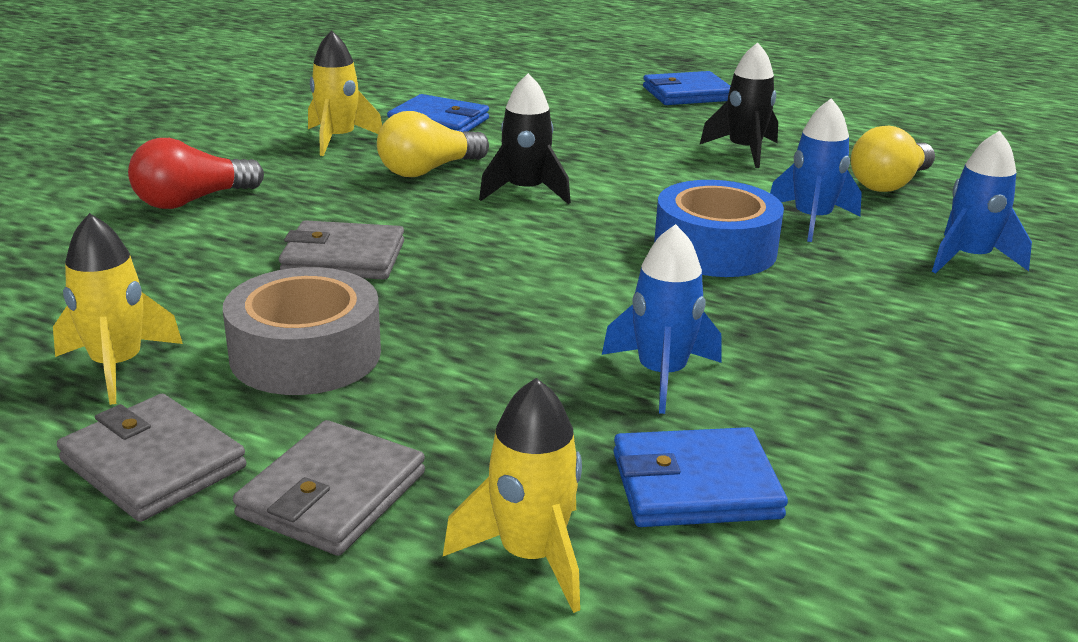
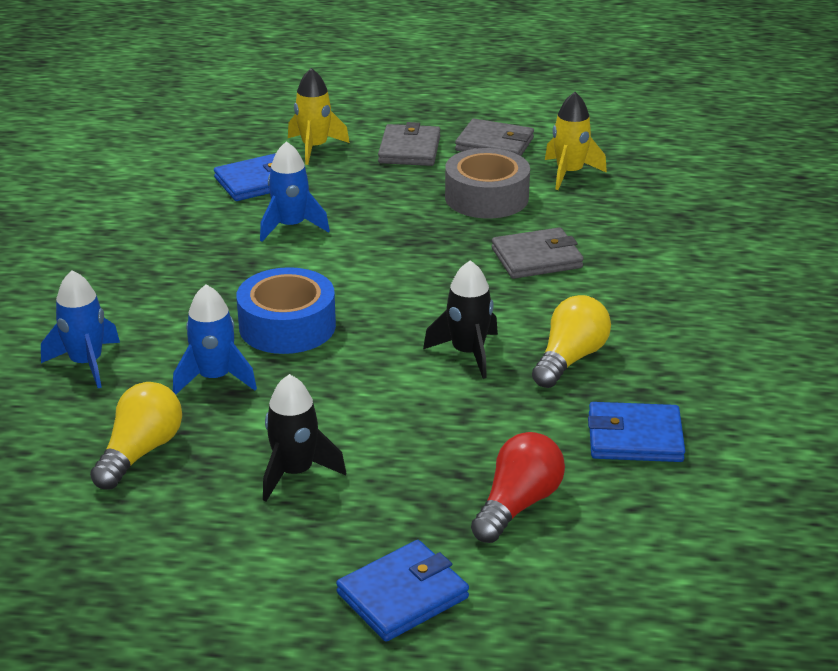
camera: 160 degrees right, 5 degrees up
(192, 201) = (700, 279): red light bulb -> red light bulb (517, 504)
(338, 140) = (692, 380): yellow rocket -> none

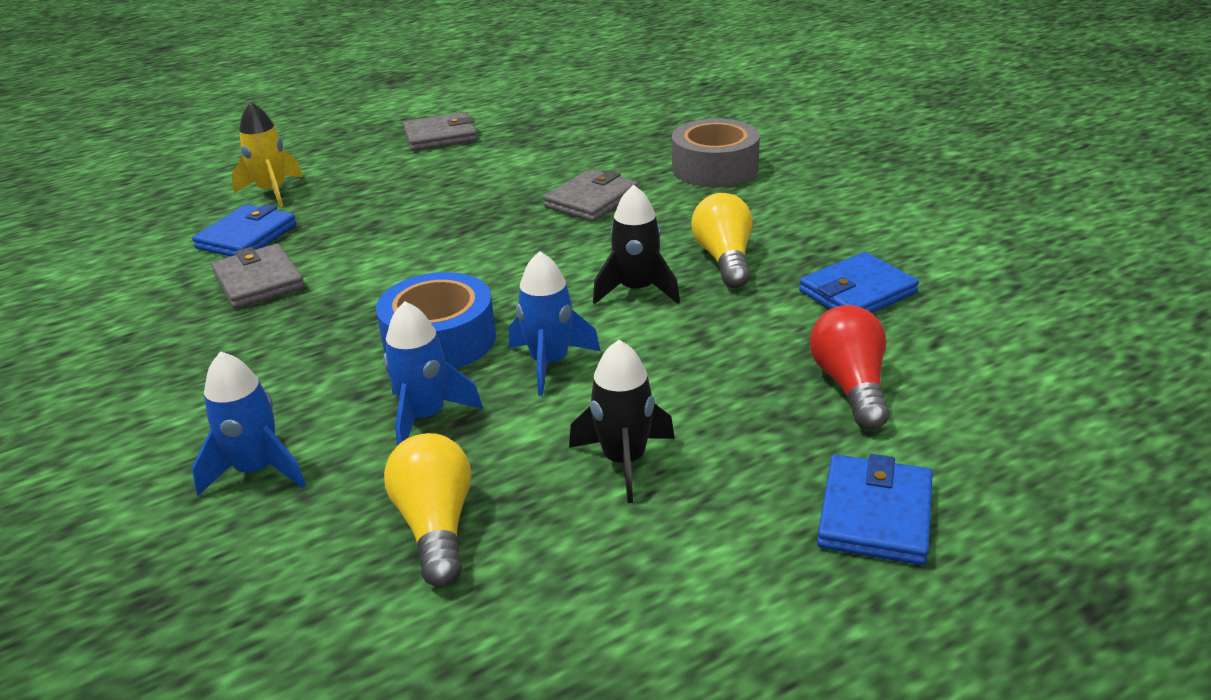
camera: 35 degrees left, 0 degrees up
(291, 226) = (332, 259): blue rocket -> blue rocket (550, 363)
(409, 150) = (368, 164): grey wallet -> grey wallet (259, 281)
(486, 197) = (487, 174): grey tape -> grey tape (715, 168)
(569, 173) = (532, 135): yellow rocket -> none

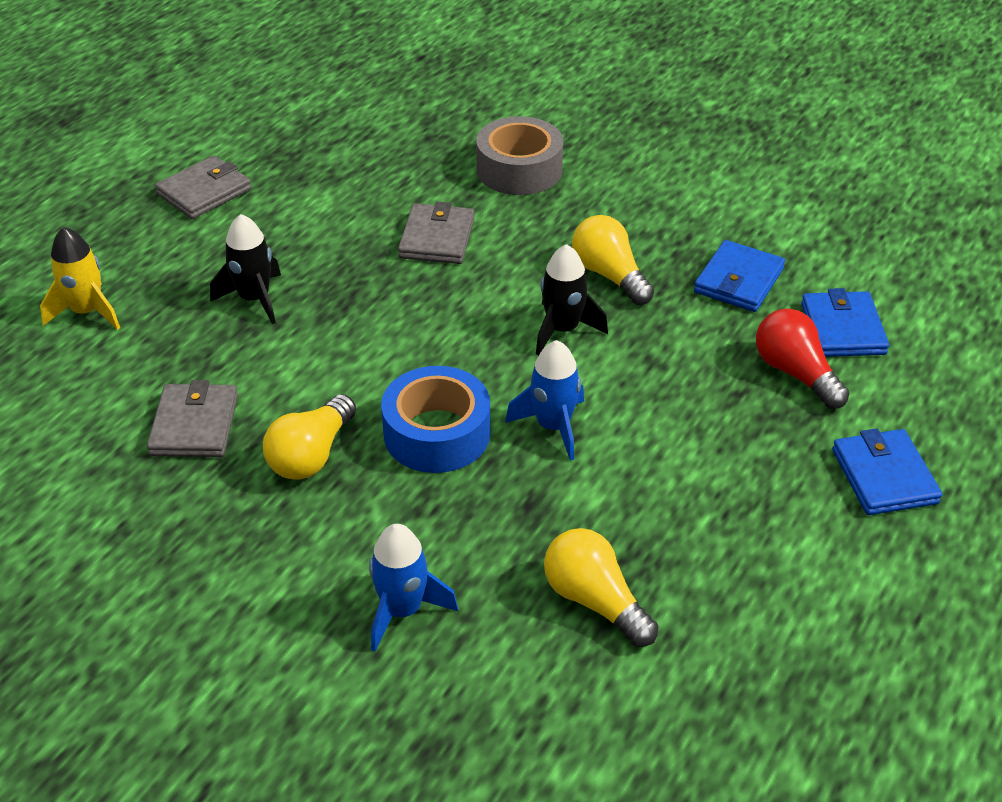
camera: 30 degrees left, 10 degrees up
(247, 237) = (122, 377): blue wallet -> blue wallet (842, 329)
(259, 281) = (194, 425): grey wallet -> grey wallet turned 60 degrees clockwise
(320, 326) = (311, 455): none -> yellow light bulb
(426, 417) = (497, 512): blue rocket -> none
(624, 461) = (685, 495): black rocket -> black rocket (254, 299)

